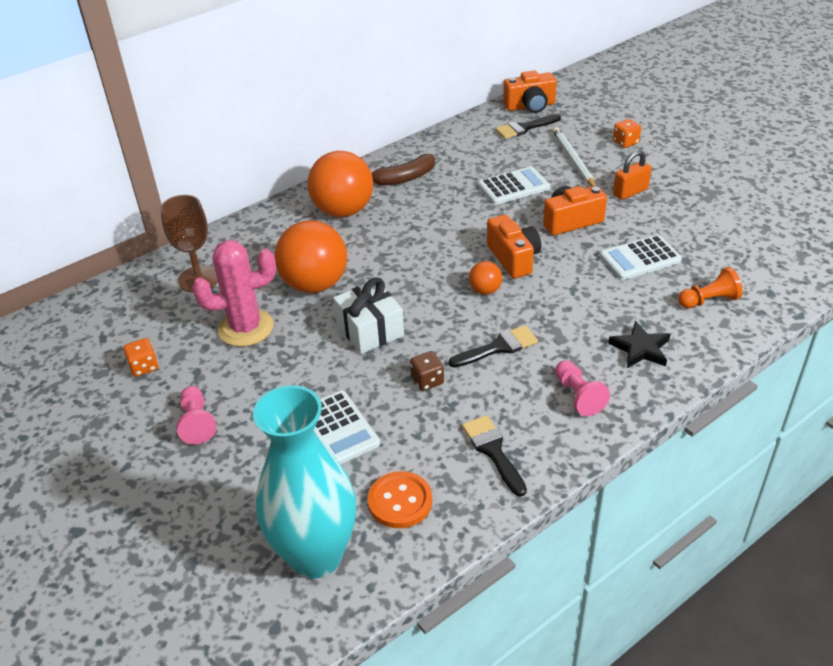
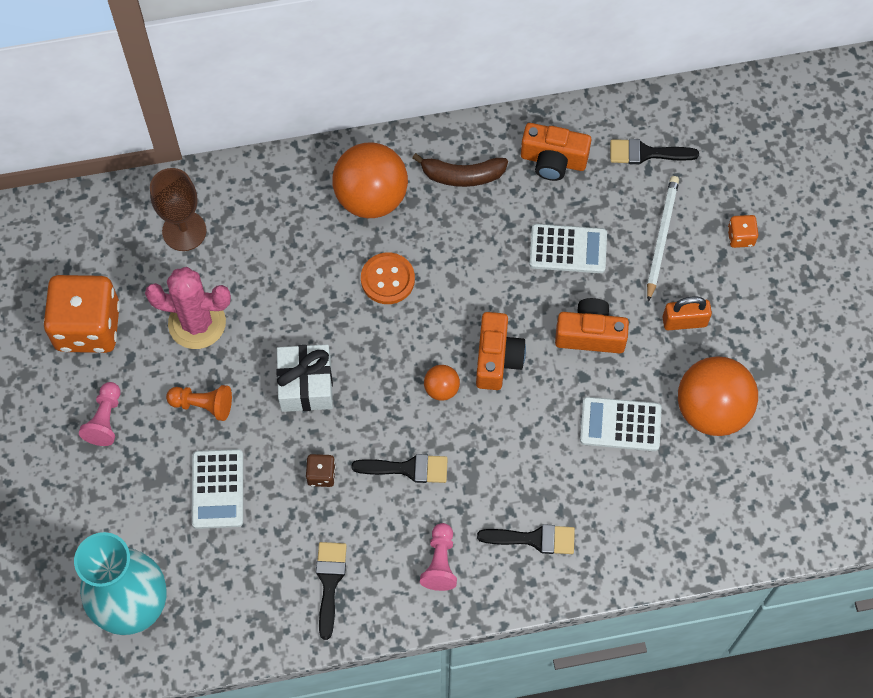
camera: 25 degrees right, 25 degrees up
(144, 367) = (88, 327): orange dice -> orange dice, size x2.38
(315, 284) = (287, 296): orange ball -> orange ball (711, 410)
(400, 501) = (226, 592): orange button -> orange button (387, 279)
(530, 106) = (680, 115): orange camera -> orange camera (553, 160)
(640, 348) = (534, 539): black star -> black brush
(709, 300) = (643, 515): orange pawn -> orange pawn (203, 405)

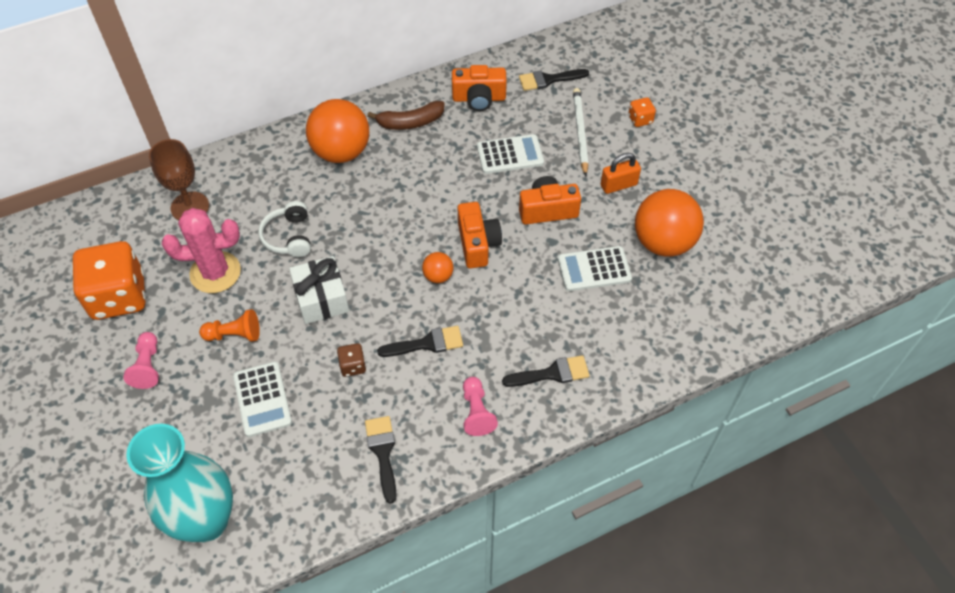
camera: 15 degrees left, 10 degrees down
(287, 297) = (289, 237): none -> white headphones
(387, 279) = (370, 206): orange button -> none

